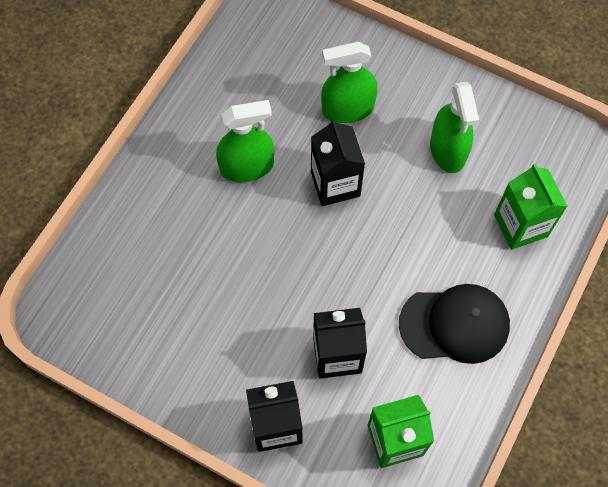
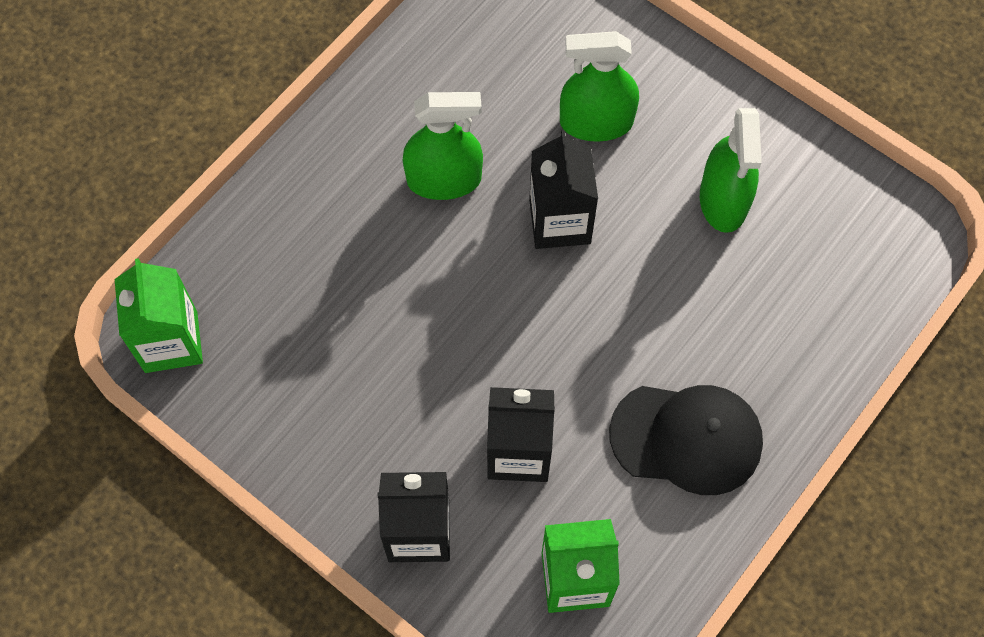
camera: 10 degrees right, 0 degrees up
(520, 225) = (804, 319): green carton -> green carton (171, 342)

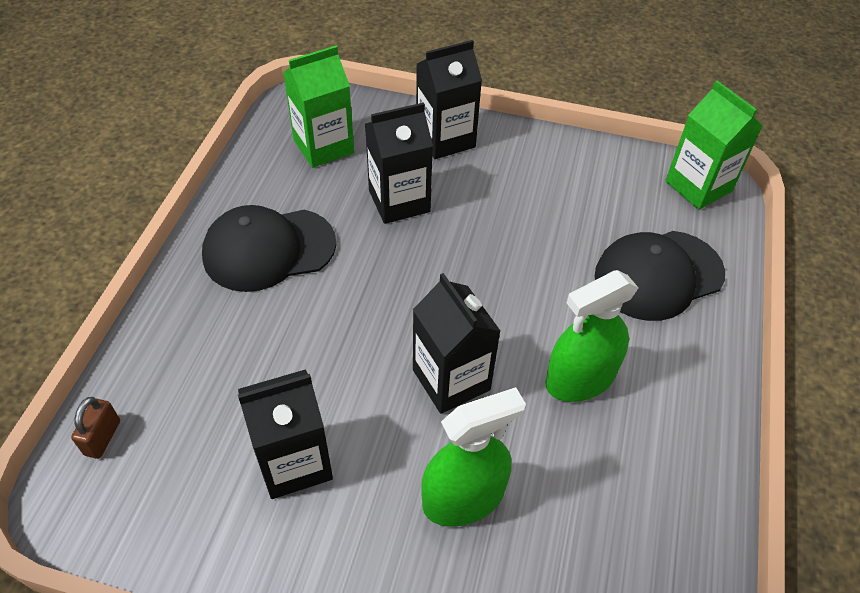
camera: 155 degrees right, 15 degrees down
(299, 252) = (658, 275): none -> black cap
(723, 200) = (294, 462): green spray bottle -> black carton
(885, 282) = (102, 438): none -> brown padlock

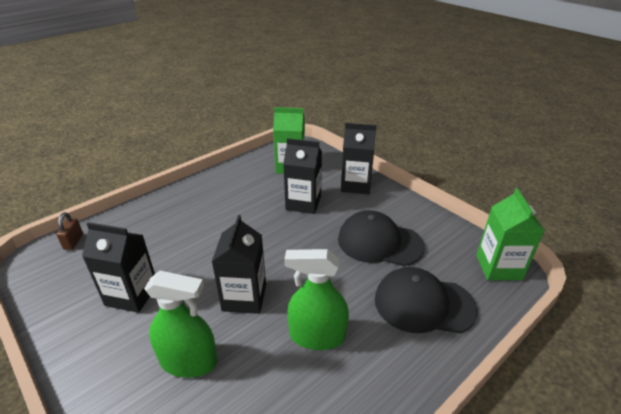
camera: 35 degrees right, 15 degrees down
(102, 438) = (73, 242): brown padlock -> brown padlock turned 45 degrees counterclockwise
(269, 249) = (220, 198): black cap -> black cap (379, 242)

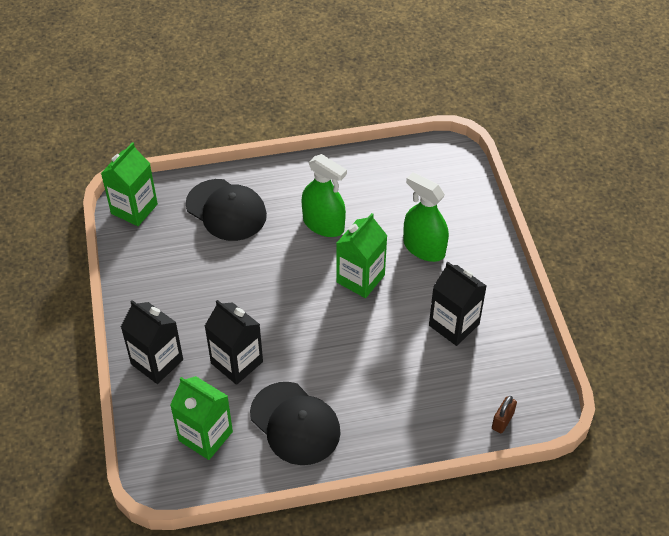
camera: 150 degrees left, 15 degrees up
(244, 297) = (360, 278): black carton -> green carton
(379, 242) = (205, 277): black cap -> black cap (295, 423)

